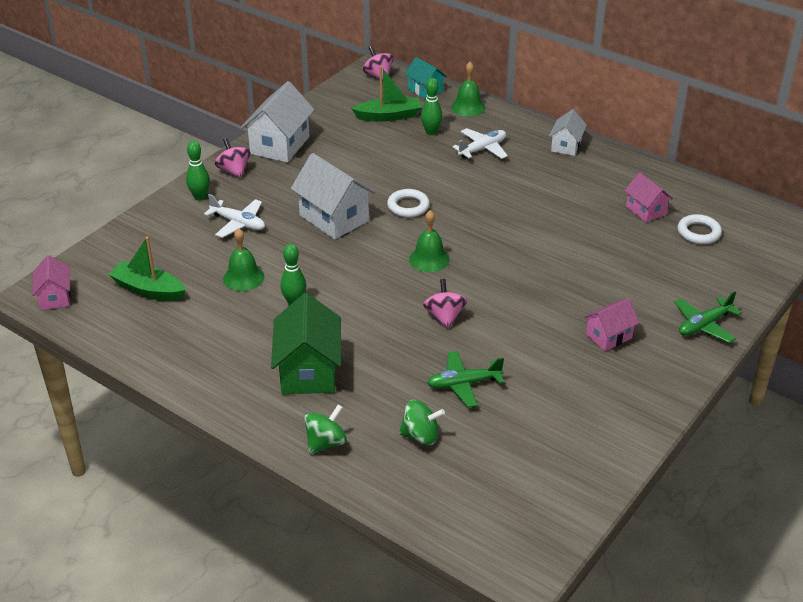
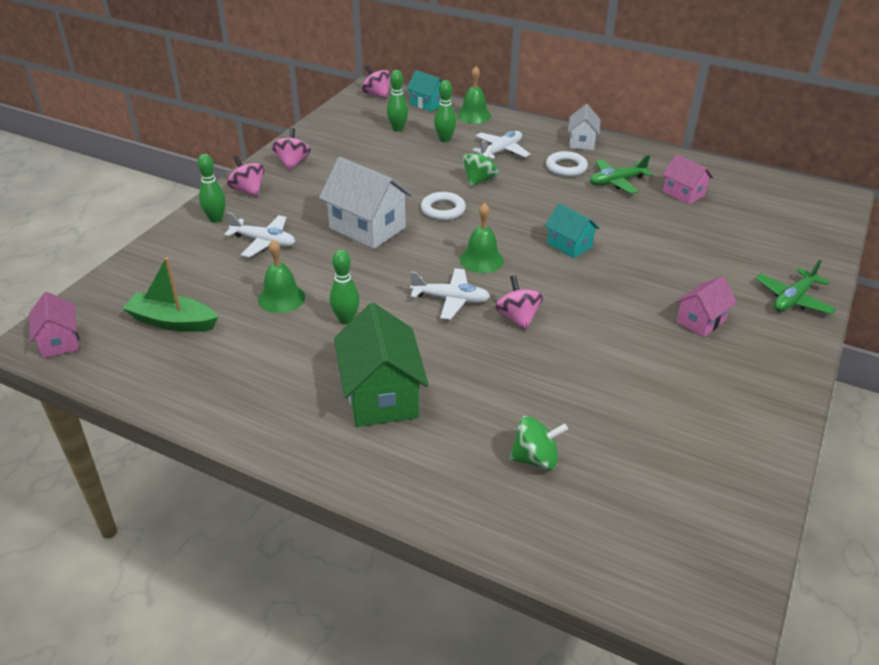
camera: 10 degrees left, 0 degrees up
(280, 145) = (292, 163): white house -> pink spinning top
(326, 443) = (424, 481): green spinning top -> green spinning top (479, 180)
(388, 116) = (397, 129): green boat -> green bowling pin
(390, 294) = (451, 299): none -> white plane
(463, 384) = (564, 391): green plane -> green plane (616, 182)
(515, 253) = (569, 245): none -> turquoise house
(698, 233) = (744, 210): white ring -> white ring (566, 167)

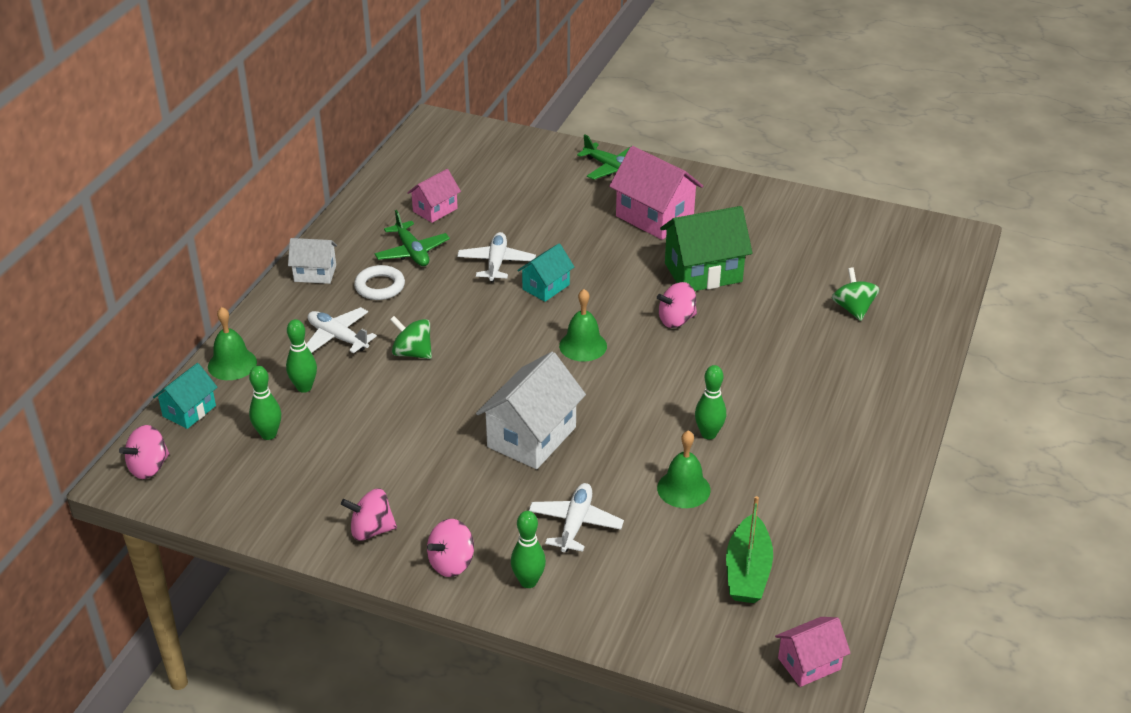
camera: 95 degrees left, 0 degrees up
(381, 396) = (811, 398): green house -> green house (703, 272)
(443, 210) = (484, 379): white ring -> none
(451, 299) = (657, 364): white plane -> white plane (496, 263)
(701, 321) = (654, 217): pink house -> pink house, size x1.73

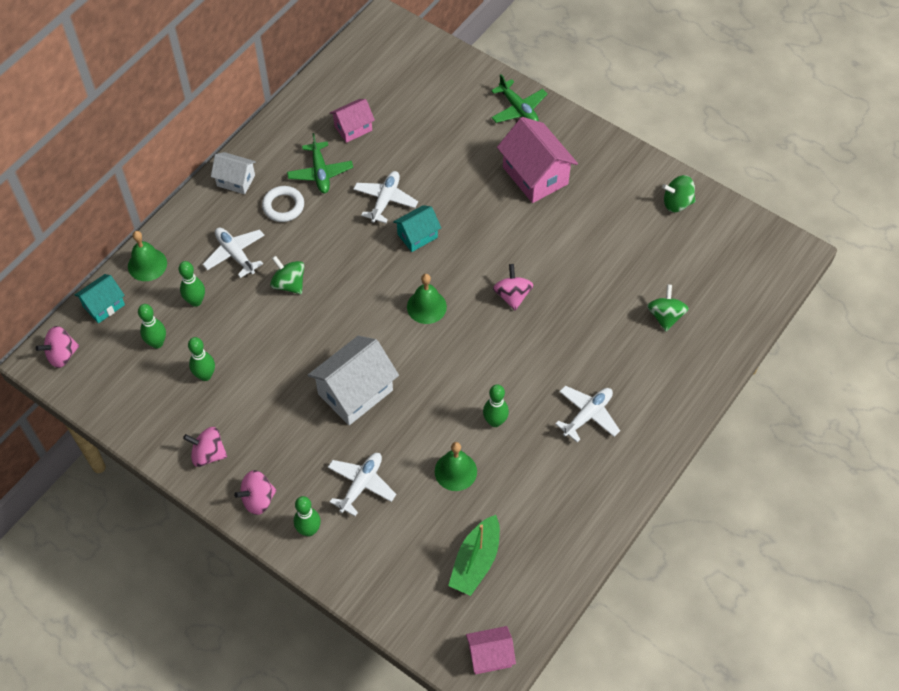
camera: 15 degrees right, 20 degrees up
(340, 454) = (205, 375): none -> green bowling pin
(676, 320) = (512, 296): pink spinning top -> pink spinning top turned 90 degrees clockwise
(703, 272) = (553, 248): green house -> none
(811, 409) = (587, 415): none -> white plane
(817, 216) = (677, 203): none -> green spinning top

